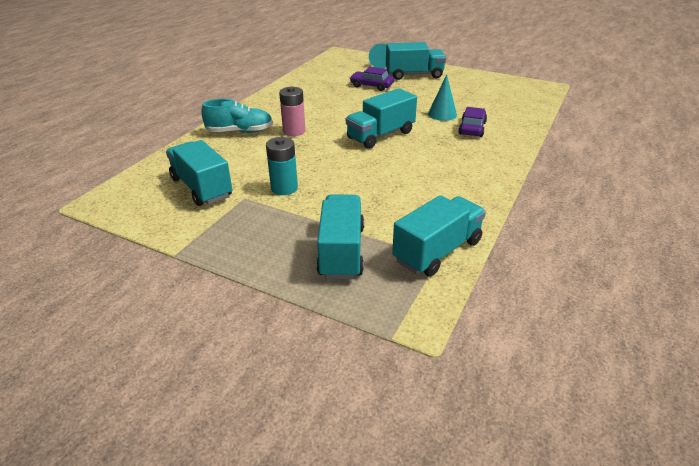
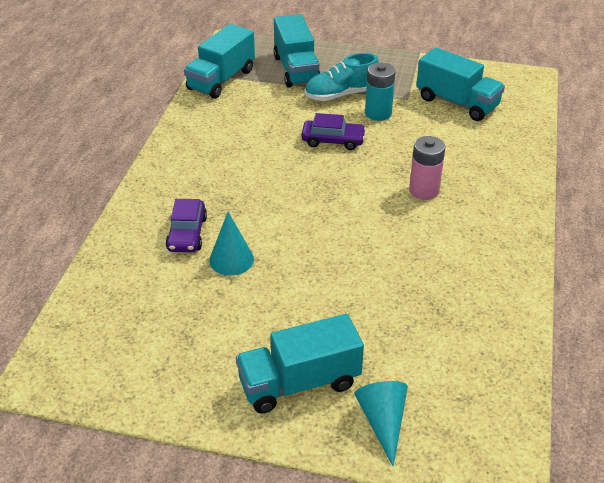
camera: 165 degrees right, 5 degrees up
(240, 131) = (491, 179): turquoise shoe -> turquoise shoe (341, 95)
(371, 86) = (368, 325): purple car -> purple car (333, 140)
(381, 135) = (308, 200): turquoise truck -> none

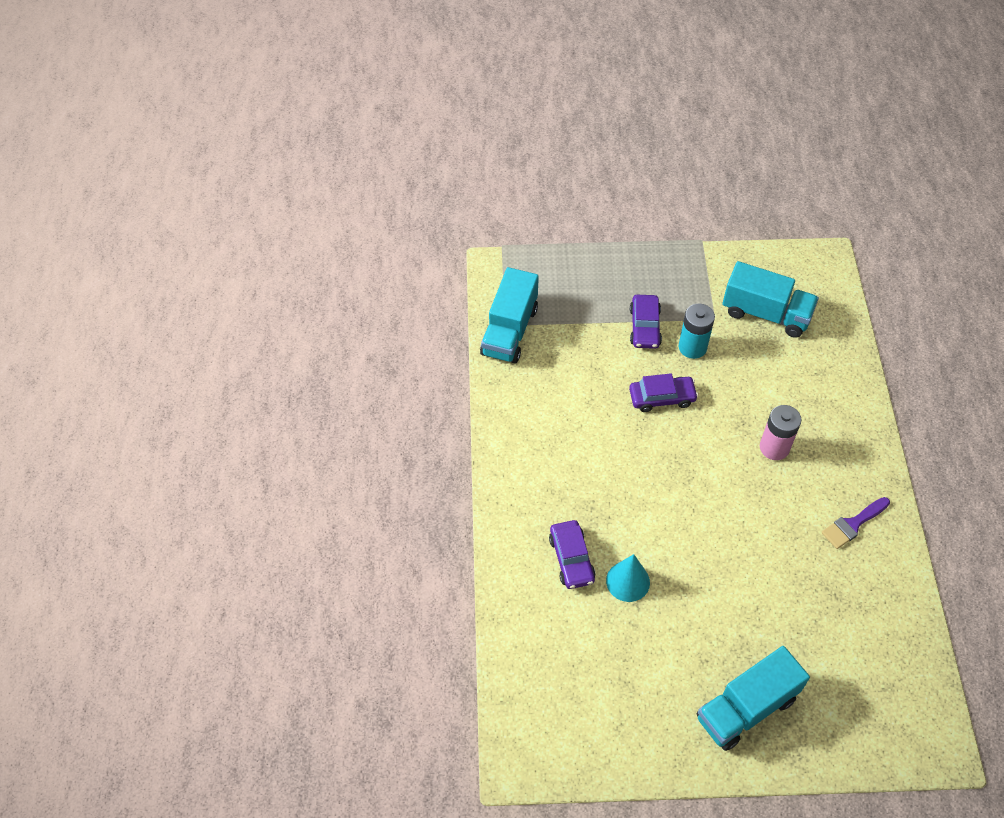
camera: 15 degrees left, 15 degrees up
(296, 69) = (582, 297): turquoise truck -> none
(341, 95) = (644, 327): turquoise shoe -> purple car
(383, 422) = (831, 730): turquoise cone -> none
(479, 259) = (853, 524): none -> purple brush

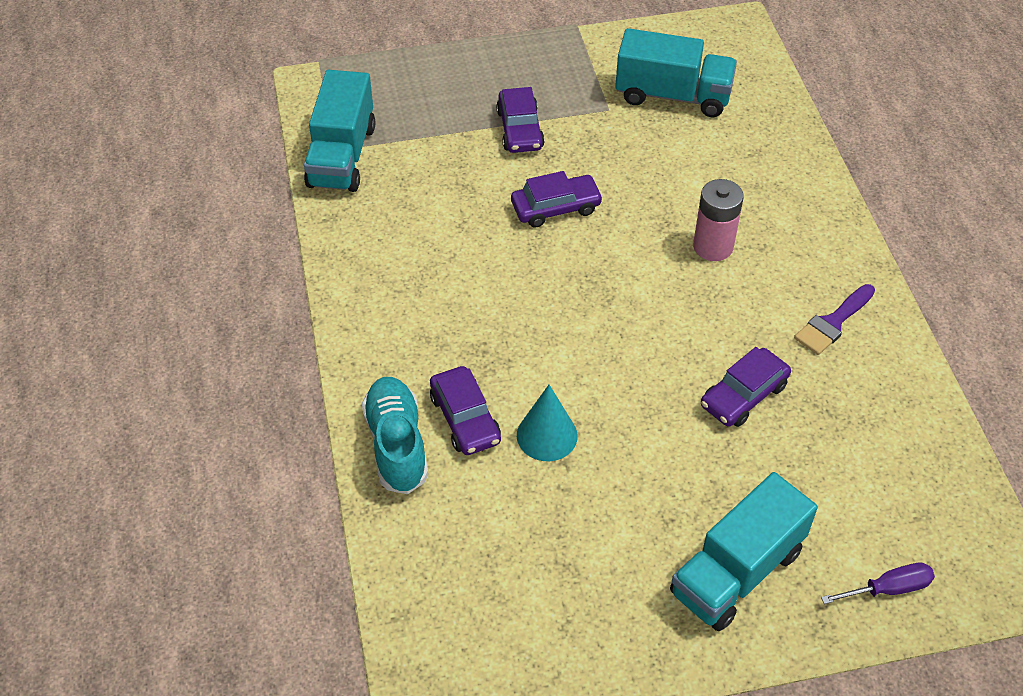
camera: 10 degrees left, 5 degrees down
(520, 571) = (396, 444): none -> turquoise shoe
(692, 347) = (585, 145): turquoise battery -> none
(775, 572) = (743, 395): none -> purple car
(852, 739) = (888, 589): none -> purple screwdriver

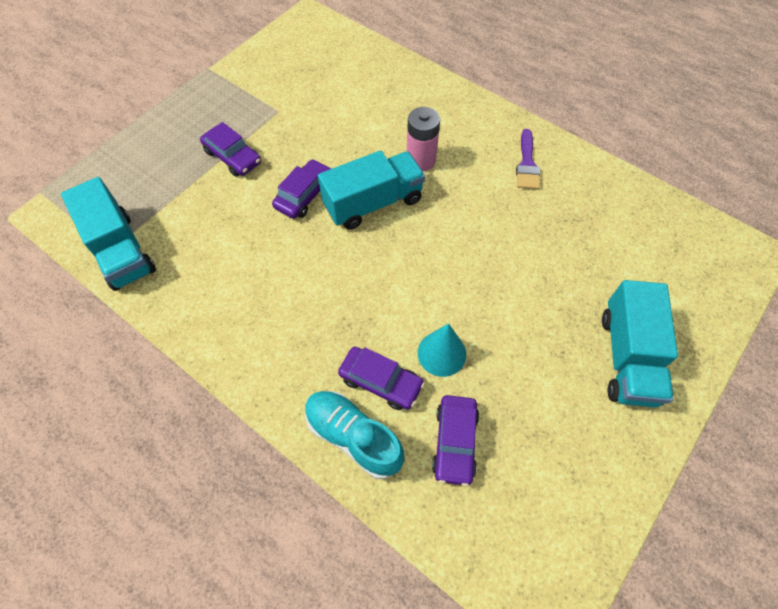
camera: 40 degrees left, 10 degrees up
(672, 95) = (309, 80): turquoise truck -> turquoise truck (373, 203)
(743, 395) = (525, 242): purple car -> purple car (454, 442)
(888, 589) = (705, 304): purple screwdriver -> none

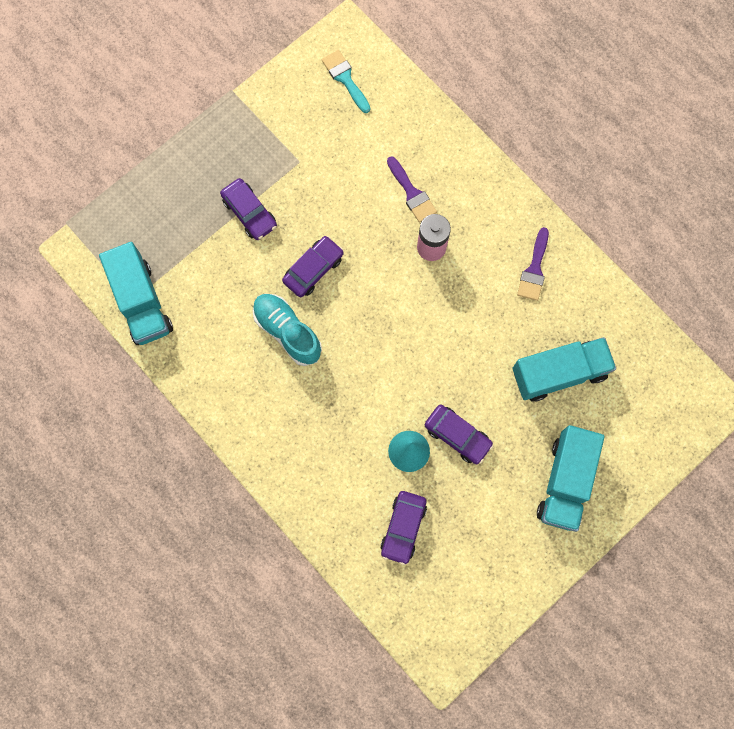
camera: 10 degrees right, 15 degrees up
(312, 47) = (345, 78): none -> turquoise brush
(353, 437) = (323, 509): turquoise shoe -> turquoise shoe (287, 332)
(373, 203) = (376, 289): turquoise truck -> turquoise truck (559, 373)
(380, 382) = (353, 467): purple car -> purple car (457, 436)
(392, 121) = (412, 193): none -> purple brush

